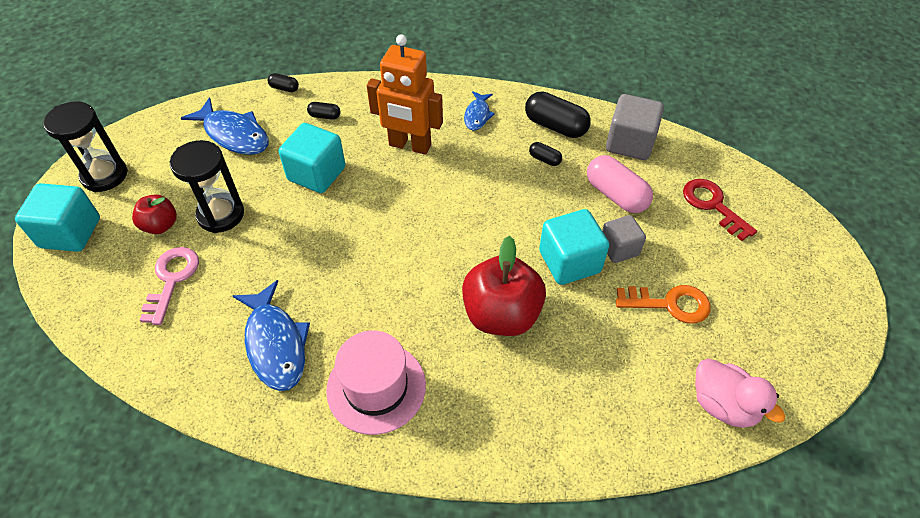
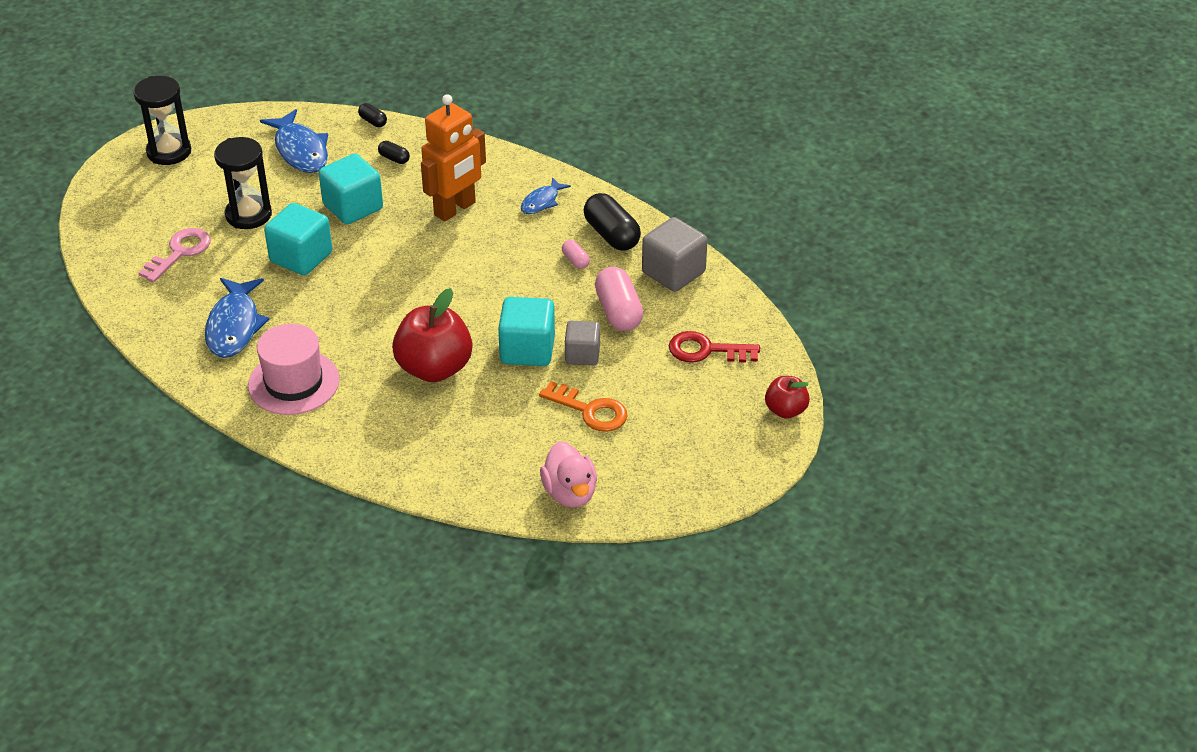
camera: 25 degrees right, 10 degrees down
(70, 233) = (118, 190): turquoise cube -> turquoise cube (301, 257)
(160, 225) = (194, 207): red apple -> red apple (785, 410)
(409, 146) = (455, 209): orange robot -> orange robot turned 90 degrees counterclockwise
(544, 159) = (575, 260): black capsule -> pink capsule
(712, 205) = (706, 350): red key -> red key turned 75 degrees counterclockwise

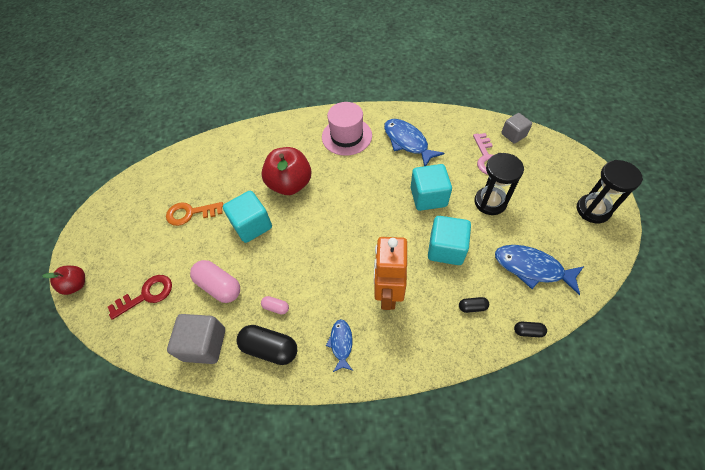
camera: 145 degrees right, 15 degrees up
(570, 493) = (170, 168): pink duck -> none
(582, 355) = (219, 242): grey cube -> grey cube (513, 135)

